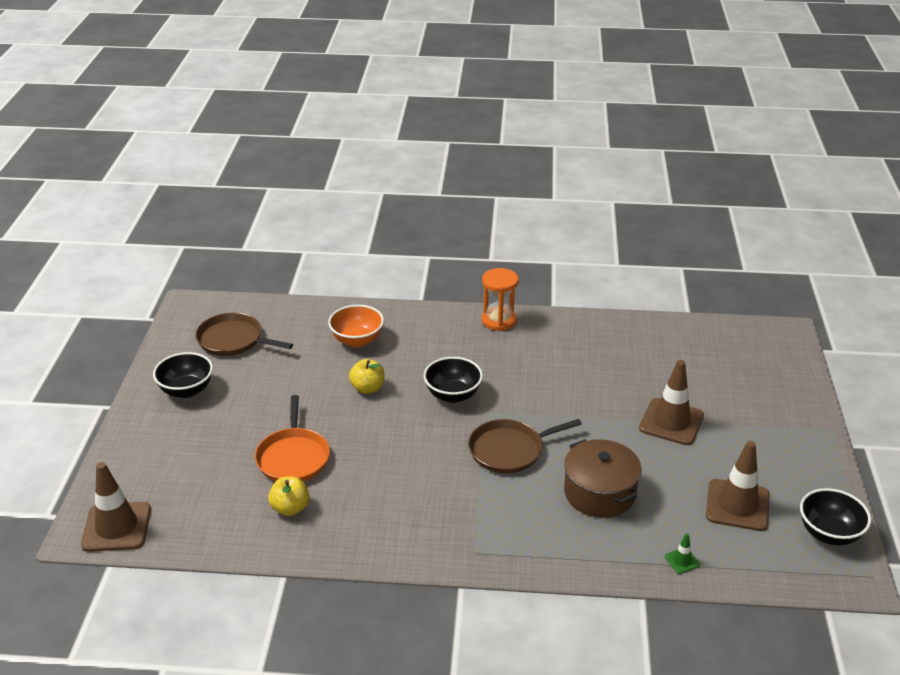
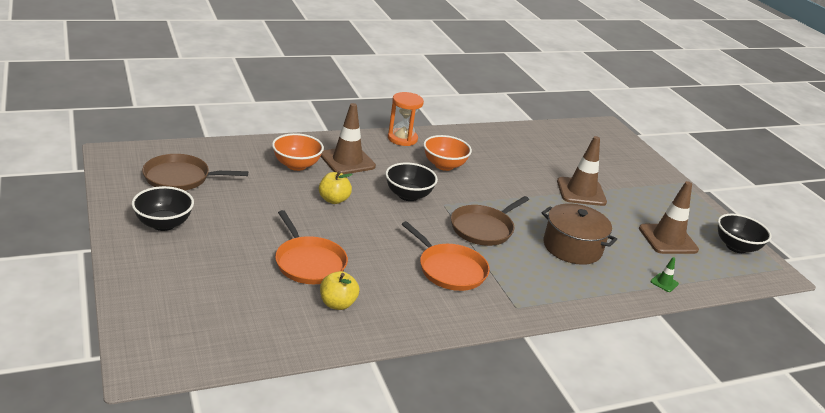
camera: 30 degrees left, 5 degrees down
(116, 527) = (177, 353): brown traffic cone -> brown traffic cone (347, 161)
(433, 493) = (450, 269): none -> orange pan
(523, 362) = (444, 165): none -> orange bowl

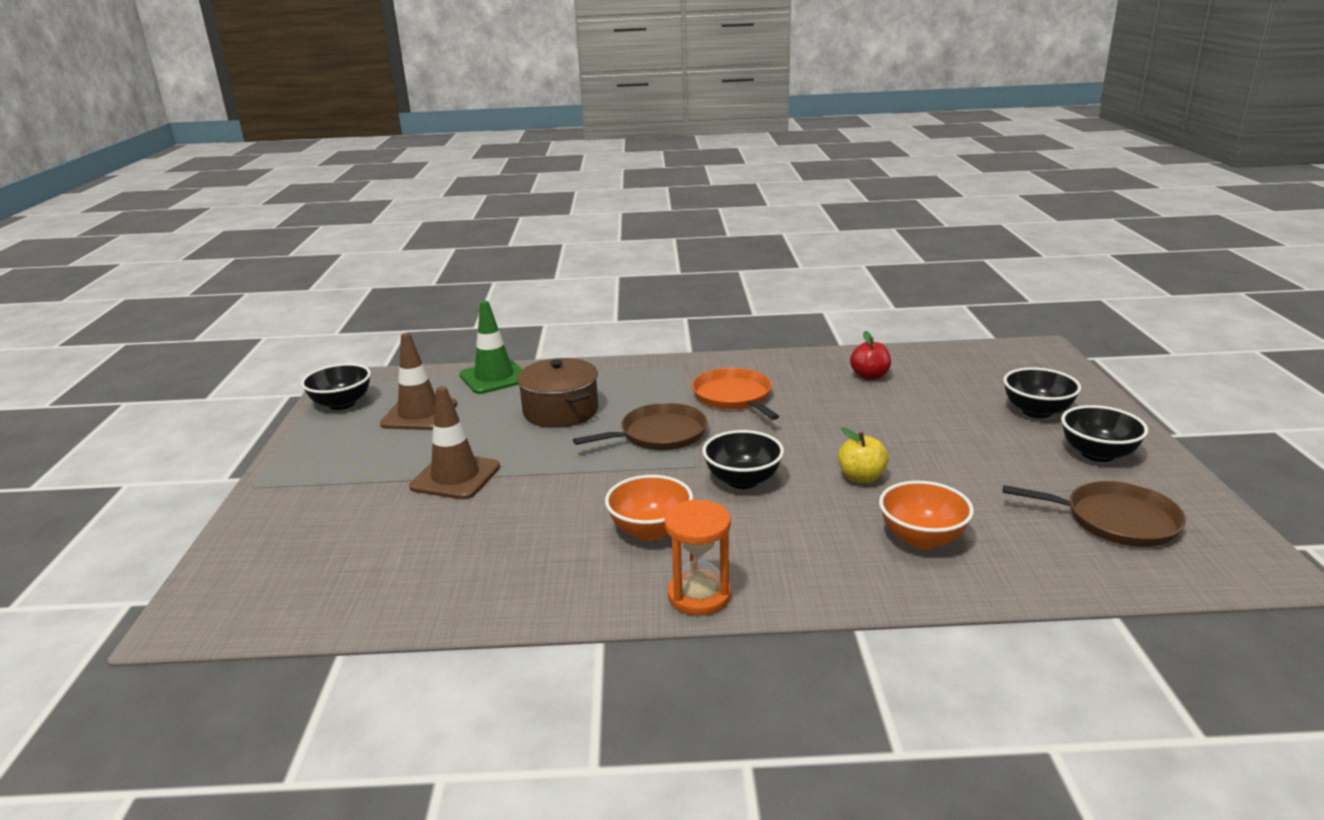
camera: 155 degrees left, 5 degrees down
(192, 265) = (1037, 411): none -> black bowl
(309, 262) = (899, 409): orange pan -> none
(337, 304) = (869, 376): yellow apple -> red apple
(347, 161) = (827, 545): brown traffic cone -> none
(664, 283) = (494, 377): green traffic cone -> green traffic cone, size x2.31

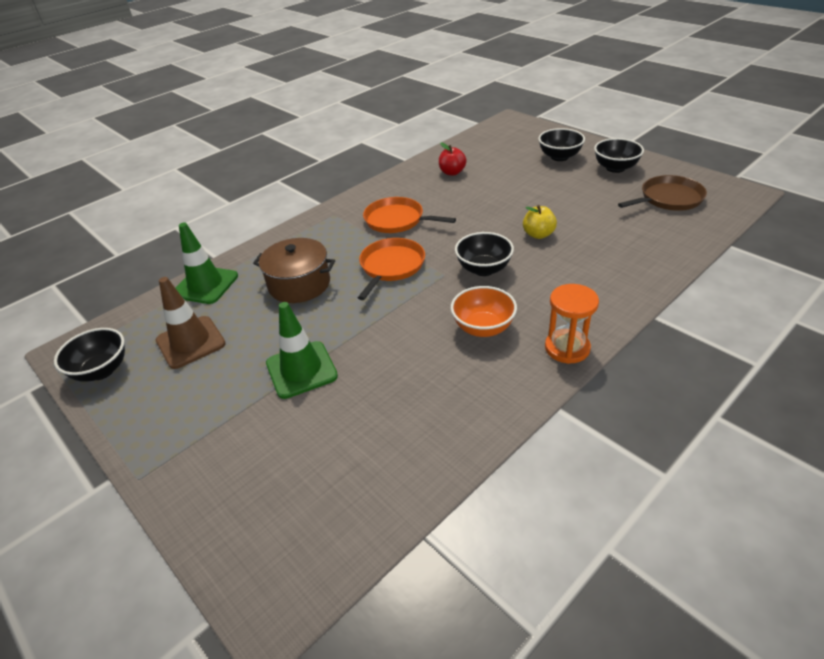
camera: 40 degrees left, 15 degrees up
(455, 477) = (301, 370): brown traffic cone -> green traffic cone
(659, 434) = (391, 266): brown pan -> orange pan
(922, 538) = (613, 252): orange bowl -> none

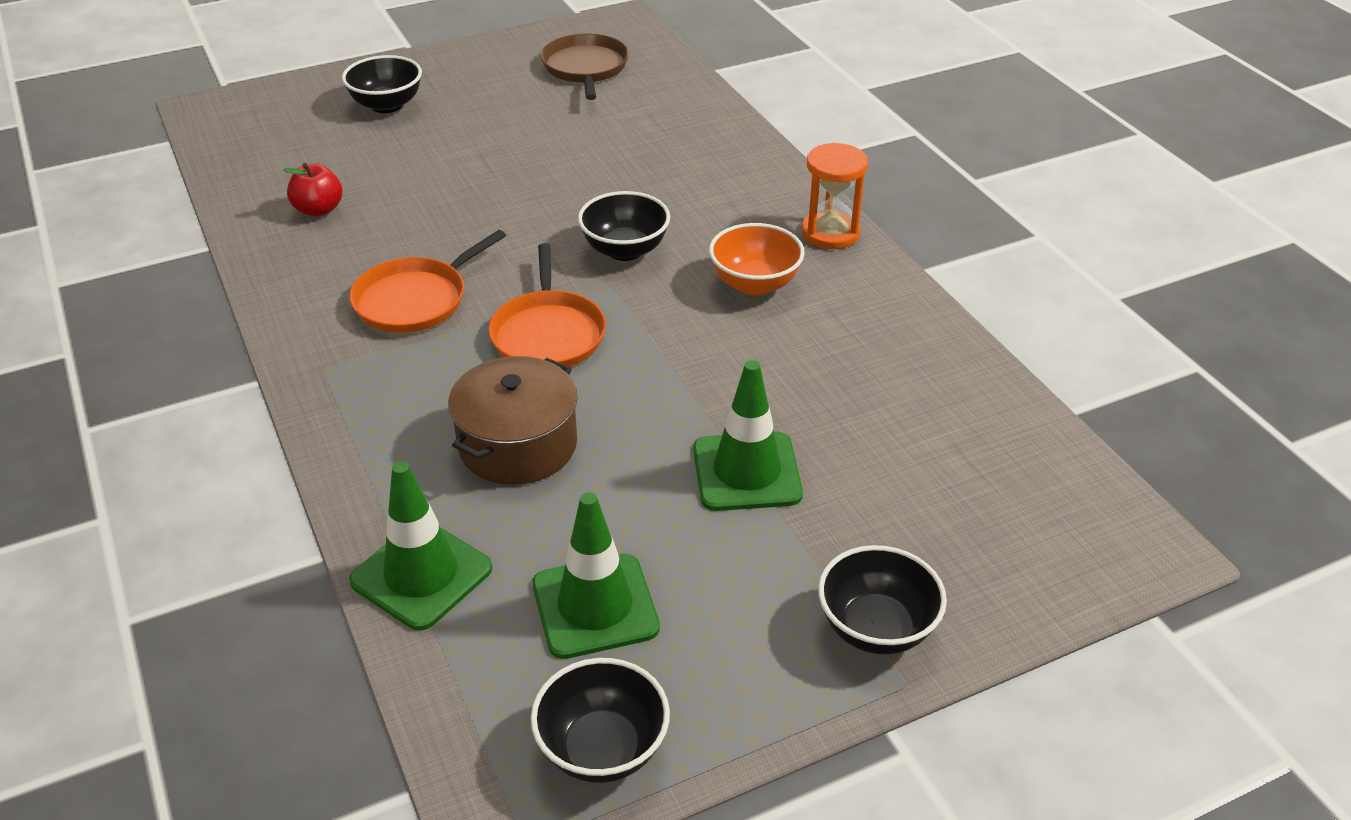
camera: 75 degrees left, 0 degrees up
(190, 342) = (595, 606): brown traffic cone -> green traffic cone
(391, 266) = (548, 334): orange pan -> orange pan turned 135 degrees counterclockwise
(538, 234) = (579, 184): yellow apple -> none
(615, 168) = (470, 76): black bowl -> black bowl (876, 628)

